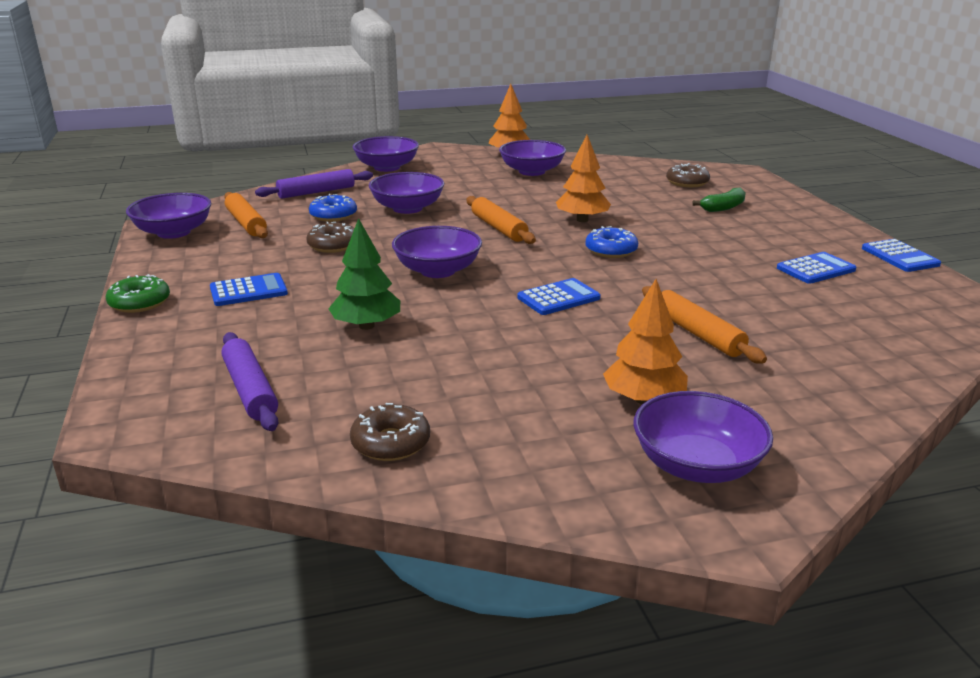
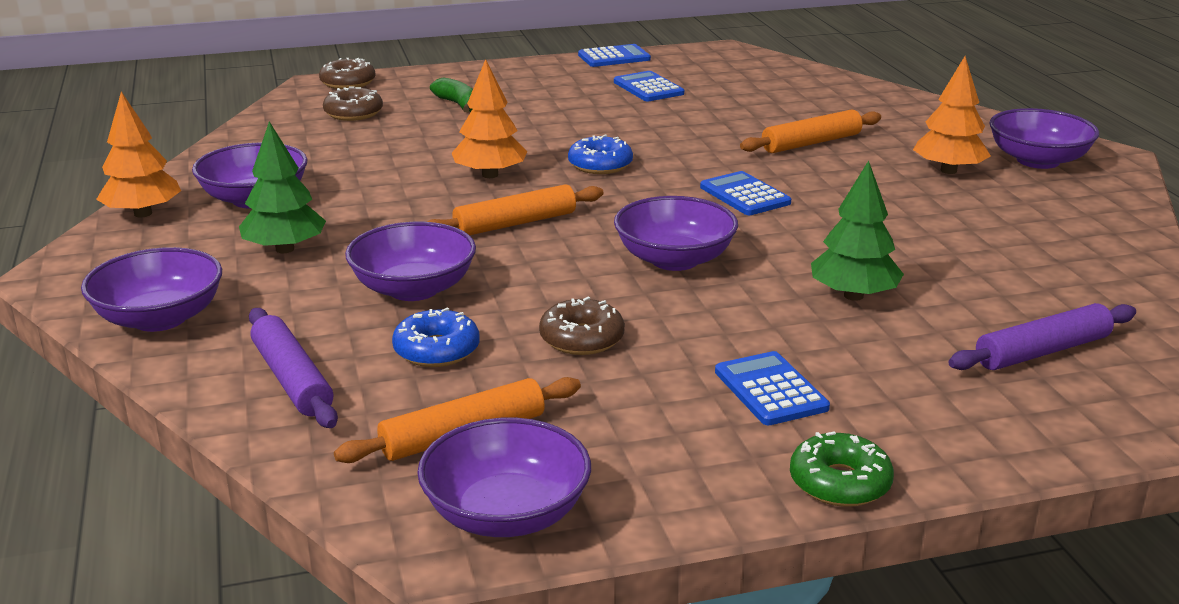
camera: 90 degrees left, 0 degrees up
(391, 443) = (1090, 270): brown donut -> brown donut (348, 83)
(463, 181) = (285, 249): none -> green tree

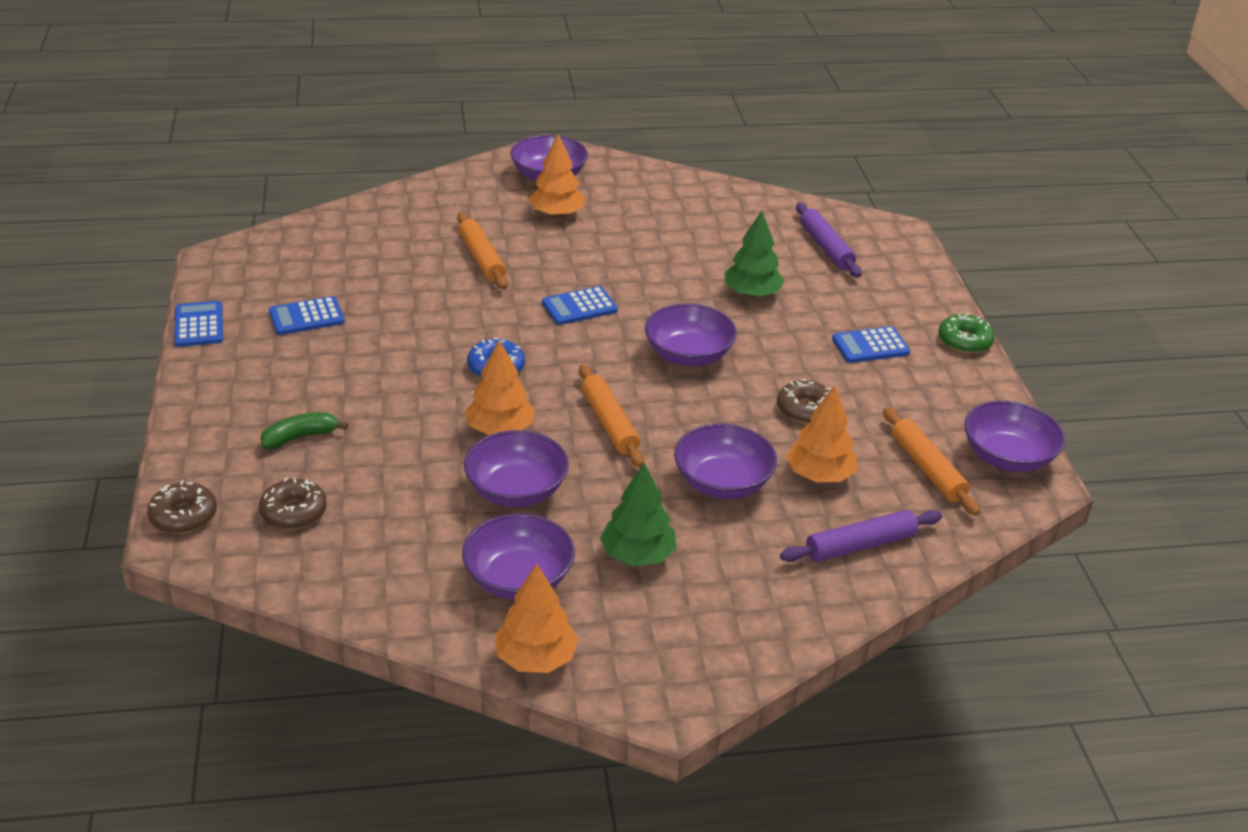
camera: 85 degrees left, 10 degrees up
(159, 318) = (762, 624): purple bowl -> purple bowl (516, 490)
(436, 350) = (819, 475): blue donut -> orange tree

